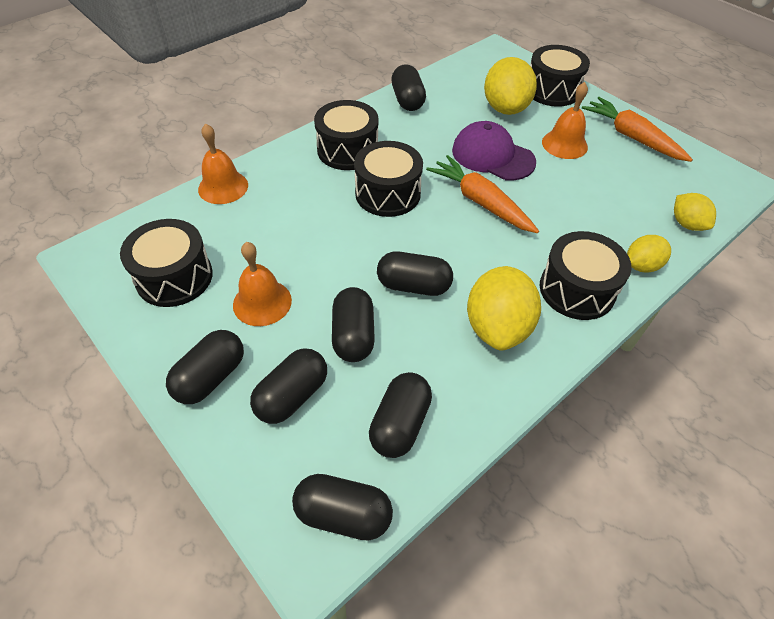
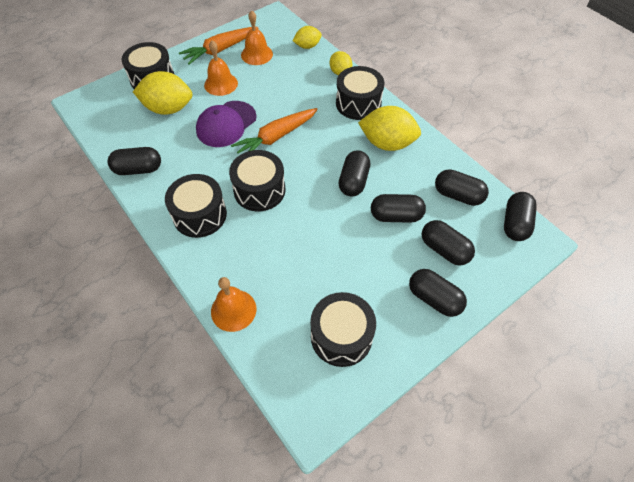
camera: 85 degrees left, 5 degrees up
(262, 302) = (368, 271): orange bell -> orange bell (257, 54)

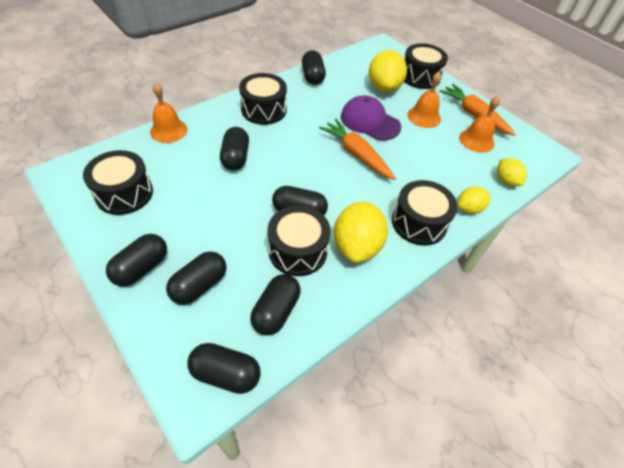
camera: 85 degrees right, 5 degrees down
(259, 190) = (289, 143): black drum -> black drum (298, 251)
(396, 216) = (250, 245): black capsule -> black capsule (235, 158)

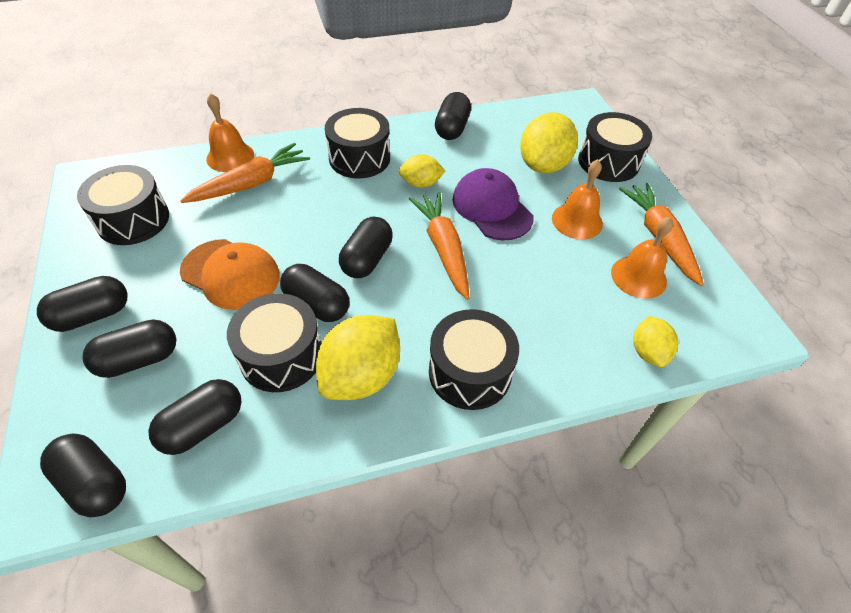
camera: 25 degrees right, 0 degrees up
(198, 145) = (251, 183): none -> orange carrot
(226, 210) = (231, 274): none -> orange cap
(235, 158) = (285, 211): black capsule -> black capsule (367, 259)
(469, 209) = (560, 376): yellow lemon -> yellow lemon (421, 184)

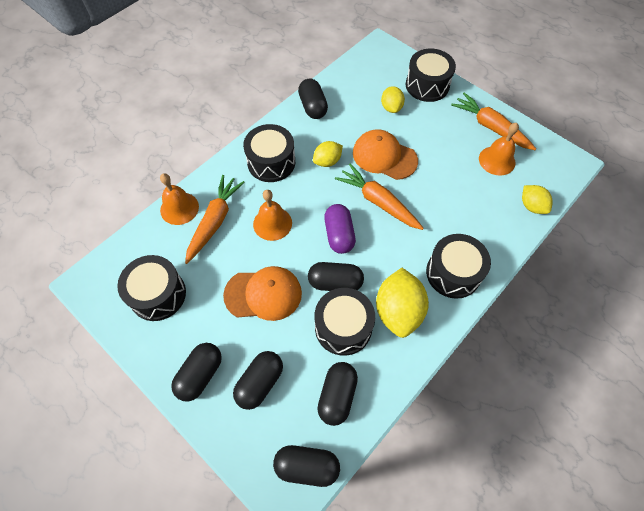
camera: 30 degrees left, 10 degrees up
(367, 259) = (339, 235): black capsule -> purple capsule
(492, 208) = (384, 156): purple cap -> orange cap
(543, 165) = (391, 107): yellow lemon -> yellow lemon, size x0.57
(577, 221) = (439, 139): orange bell -> orange bell (272, 223)

